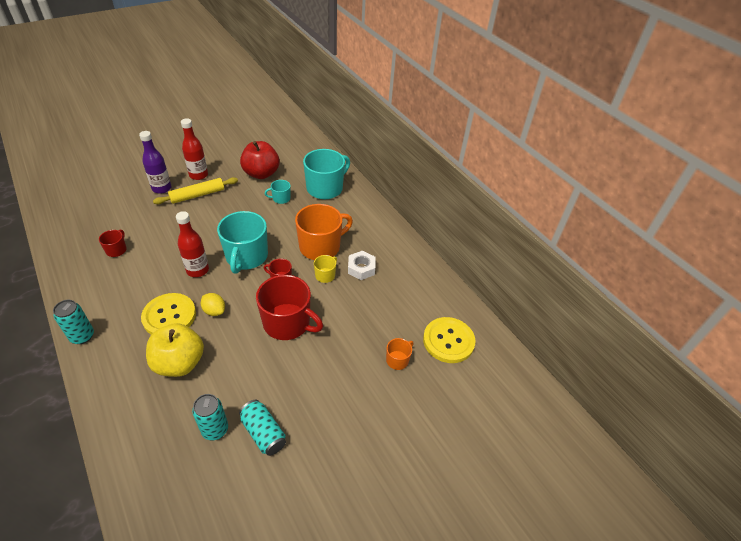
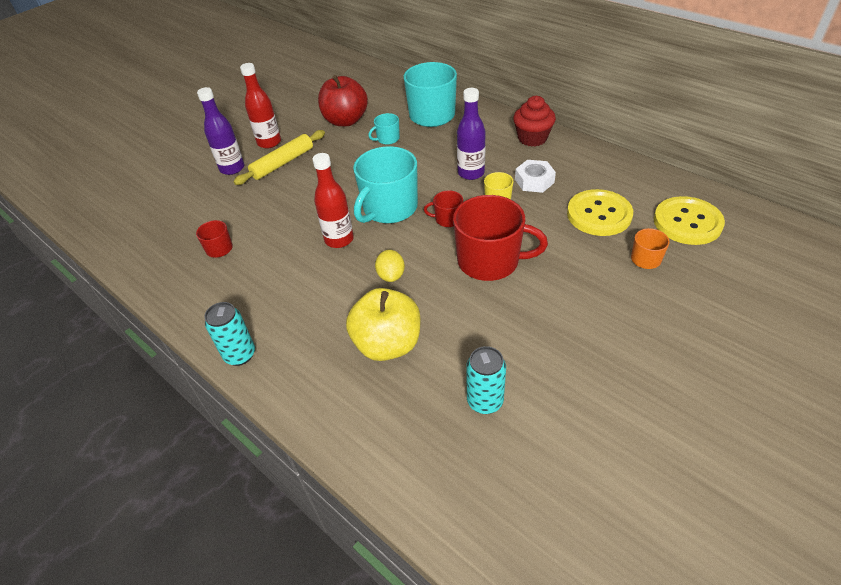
camera: 10 degrees left, 0 degrees up
(169, 316) = (338, 298): yellow button -> yellow button (599, 214)
(214, 311) = (391, 275): yellow lemon -> yellow lemon turned 60 degrees clockwise
(246, 256) = (389, 208): turquoise mug -> turquoise mug turned 45 degrees clockwise
(263, 433) = (547, 385): turquoise can -> none
(321, 246) = (471, 173): orange mug -> purple bottle
(383, 232) = (532, 138): none -> red cupcake

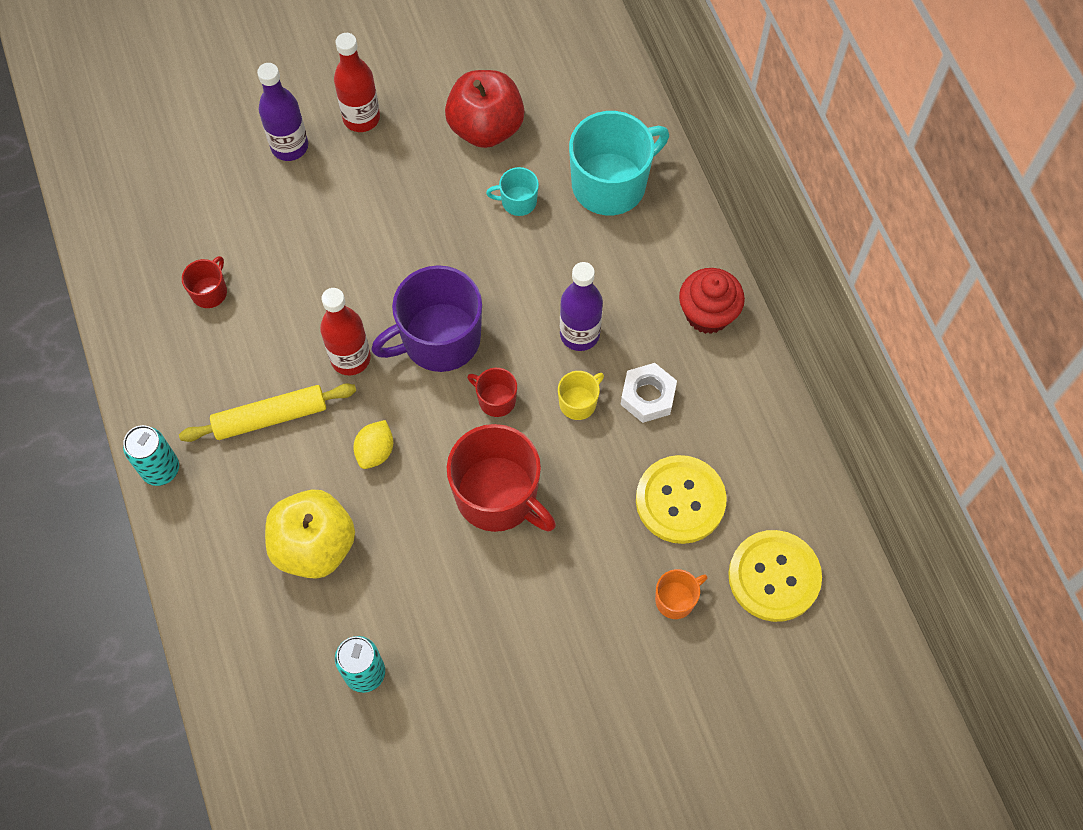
camera: 25 degrees right, 20 degrees up
(283, 163) = (357, 173): yellow rolling pin -> yellow rolling pin (270, 417)
(389, 208) = (439, 339): turquoise mug -> purple mug

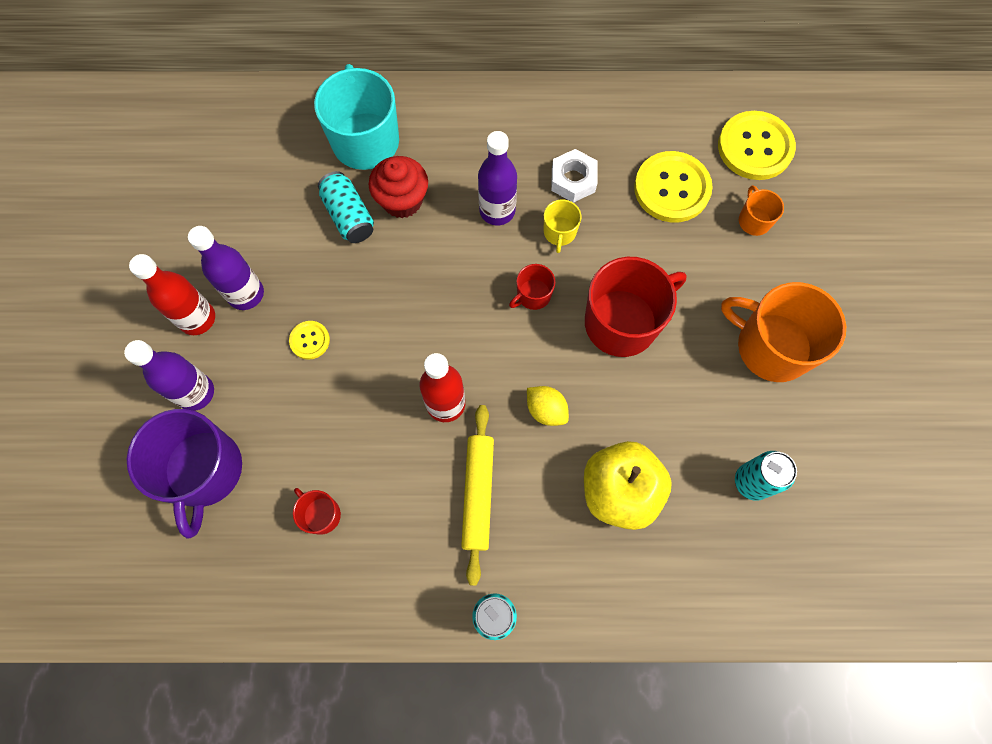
camera: 70 degrees left, 5 degrees up
(373, 218) = (309, 340): none -> yellow button
(401, 147) = (246, 294): none -> purple bottle
(439, 339) = (457, 322): purple mug -> purple mug (204, 471)
(486, 127) = (262, 217): red apple -> none
(518, 201) = (349, 216): turquoise mug -> turquoise can
(526, 656) = (771, 346): none -> orange mug
(578, 402) = (559, 232): yellow mug -> yellow mug turned 150 degrees counterclockwise
(707, 314) = (516, 113): red cupcake -> red cupcake (402, 200)

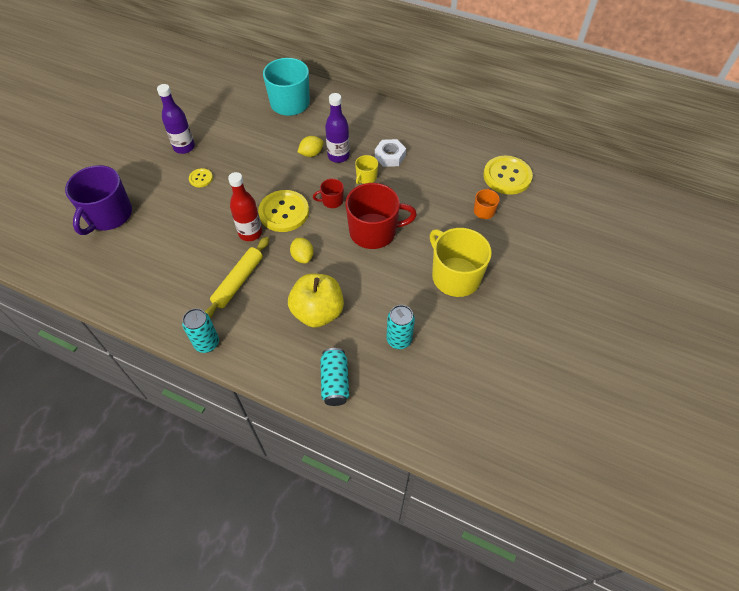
camera: 25 degrees right, 15 degrees down
(195, 393) = (129, 180): purple bottle -> none
(197, 318) = (153, 149): red bottle -> none
(321, 514) = (151, 257): red mug -> none
(349, 216) = (259, 132): turquoise can -> turquoise can (335, 382)
(402, 200) = (291, 134): red cupcake -> none
(454, 223) = (311, 154): none -> yellow lemon
(672, 188) = (444, 179): yellow button -> yellow button (284, 212)
(771, 346) = (455, 276): orange mug -> yellow mug

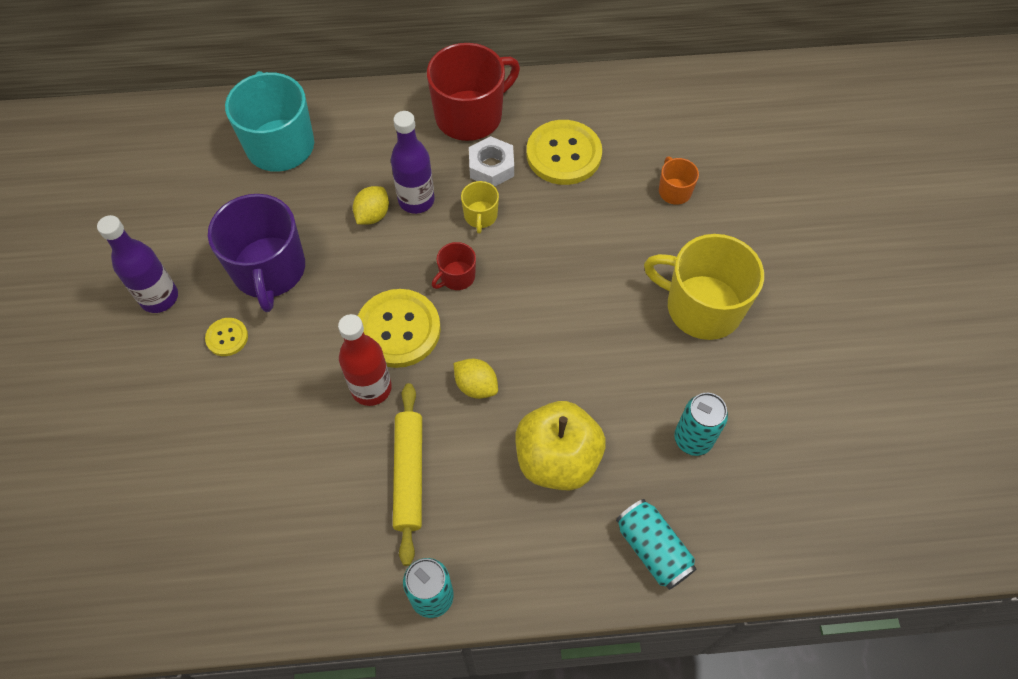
camera: 30 degrees left, 5 degrees up
(108, 215) = (116, 476): purple mug -> purple mug (269, 270)
(374, 231) = (549, 295): red mug -> red mug (470, 115)
(507, 176) = (669, 124): yellow button -> yellow button (563, 154)

